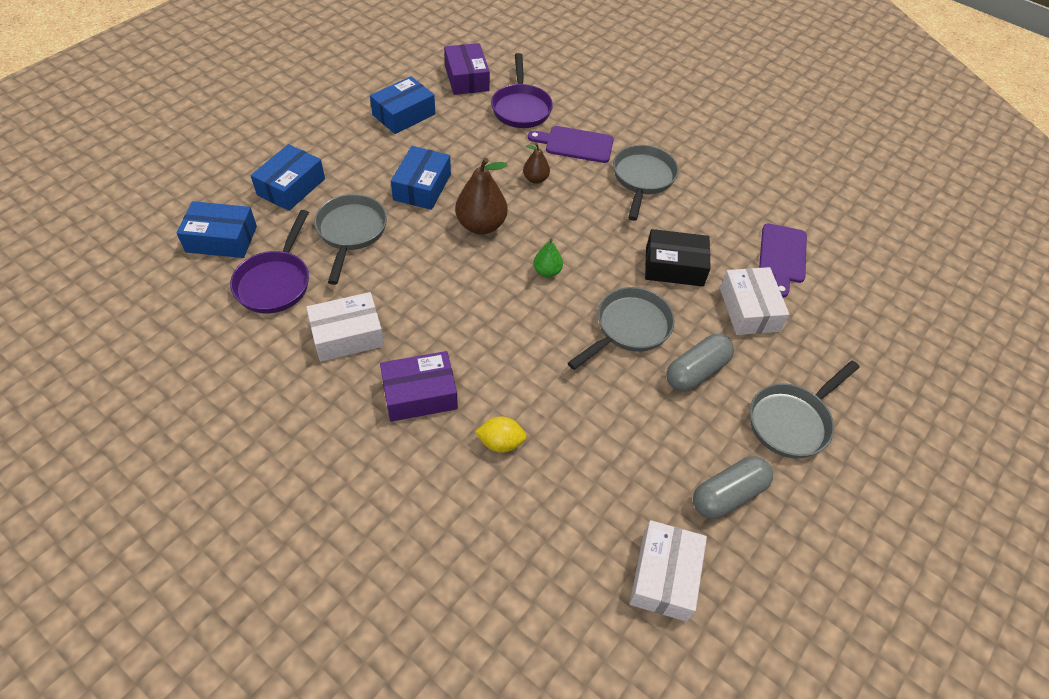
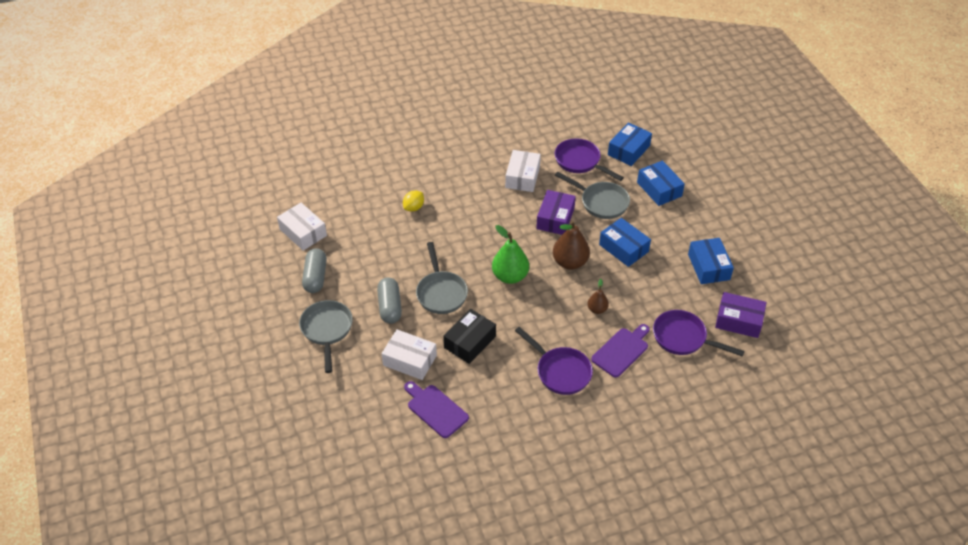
camera: 125 degrees right, 5 degrees down
(420, 394) = (464, 190): purple box -> purple box (555, 218)
(547, 271) = (510, 276): green pear -> green pear, size x1.82
(642, 179) = (560, 371): grey pan -> purple pan

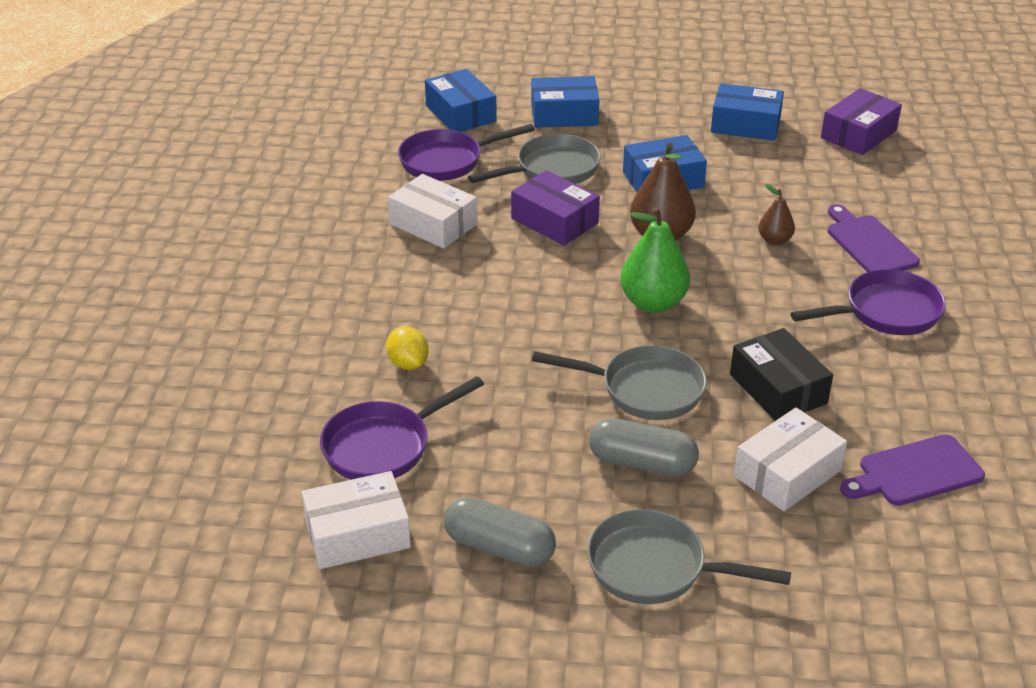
camera: 65 degrees left, 10 degrees down
(683, 338) = (869, 185): purple pan -> purple pan (383, 446)

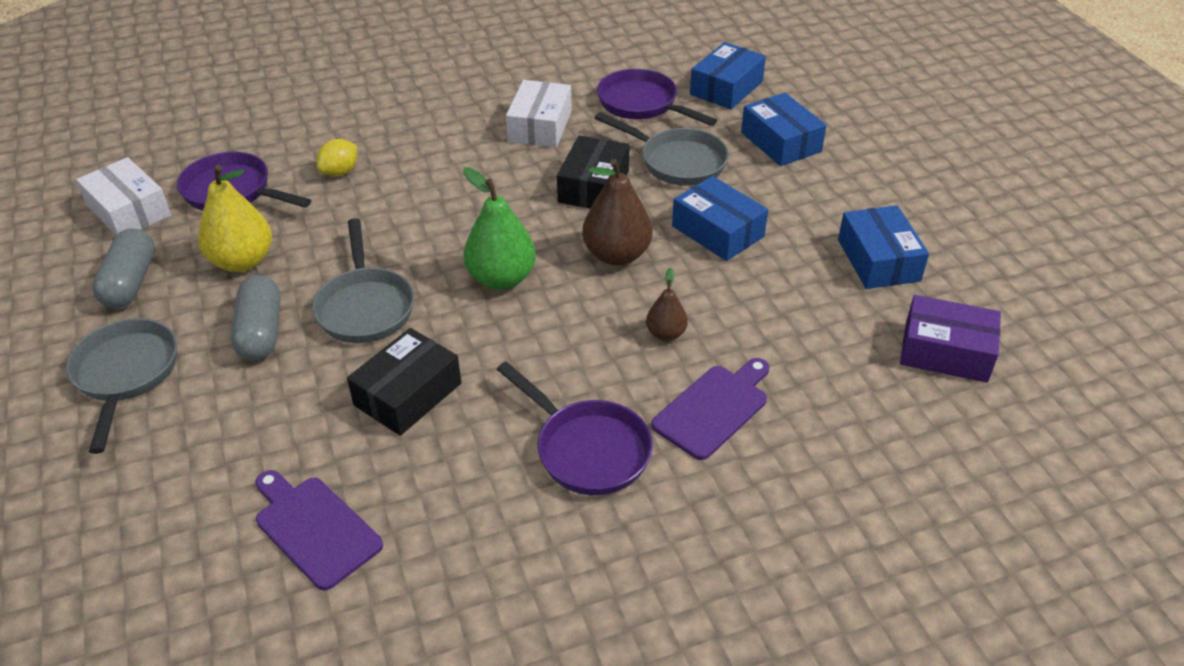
camera: 65 degrees right, 5 degrees up
(518, 458) = (242, 261): none -> yellow pear
(554, 221) = (593, 186): purple box -> black box
(787, 473) = (279, 430): white box -> none

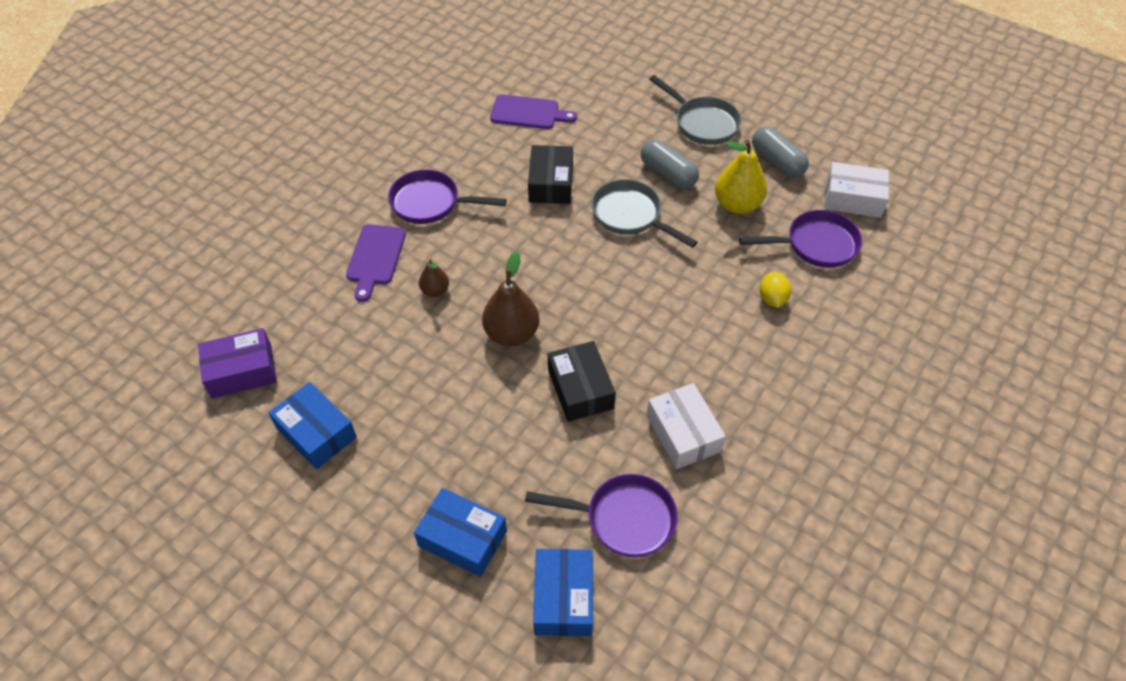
camera: 145 degrees right, 10 degrees up
(501, 278) = (570, 275): green pear -> none
(677, 161) = (536, 456): grey pan -> none
(717, 231) = (454, 395): blue box -> none

